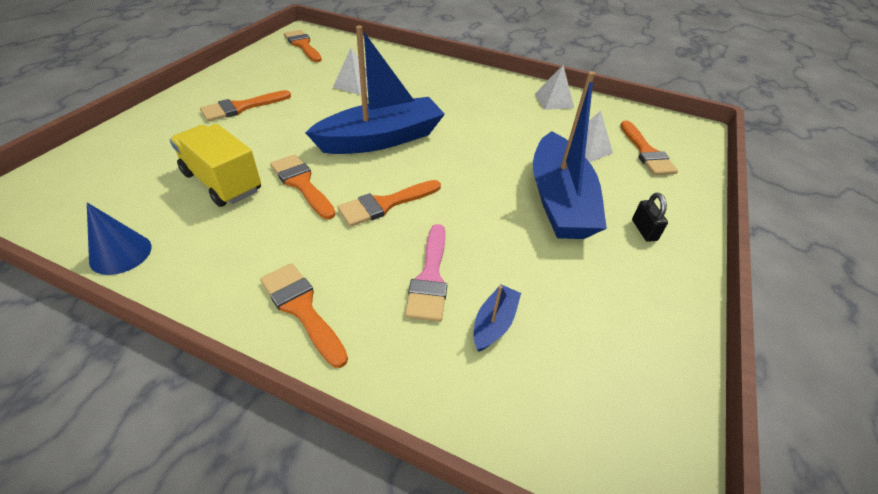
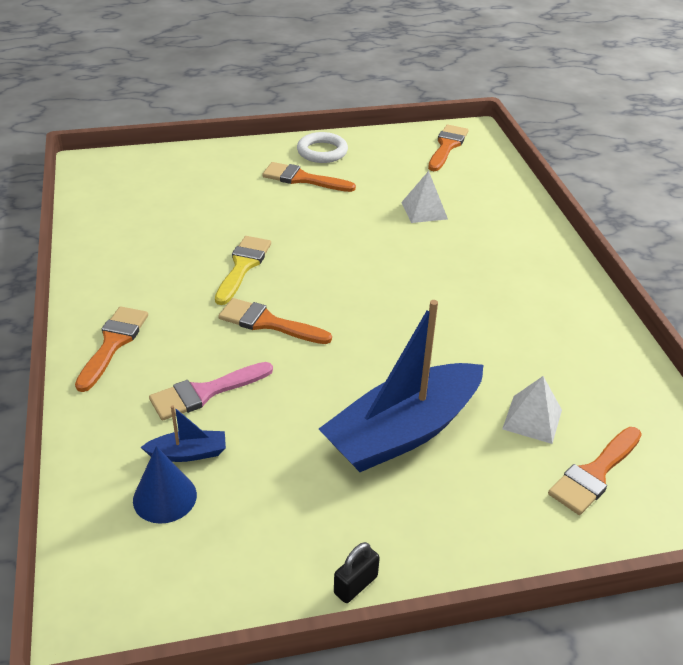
camera: 55 degrees right, 5 degrees down
(120, 253) = (89, 237): blue cone -> blue cone (164, 497)
(222, 182) = (201, 230): yellow truck -> none
(224, 85) = (322, 152): none -> white ring
(302, 184) = (243, 266): orange brush -> yellow brush
(381, 139) = (357, 273): blue boat -> none
(554, 101) = (602, 354): white pyramid -> none
(644, 230) = (427, 517): black padlock -> black padlock (355, 585)

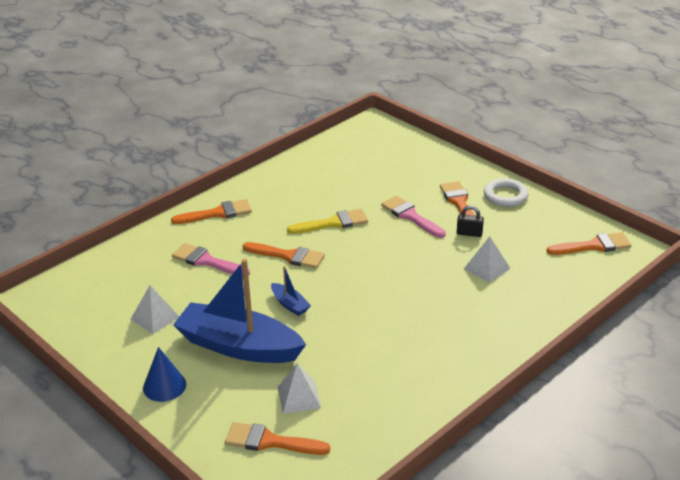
camera: 60 degrees right, 5 degrees down
(164, 497) = (119, 284): blue cone -> blue cone (164, 386)
(188, 453) = (156, 277): blue boat -> blue boat (290, 304)
(268, 323) = (288, 256): orange brush -> orange brush turned 120 degrees clockwise
(276, 488) = (155, 318): none -> white pyramid
(290, 214) = (410, 216): none -> pink brush
(355, 585) = (107, 373): black padlock -> black padlock (469, 233)

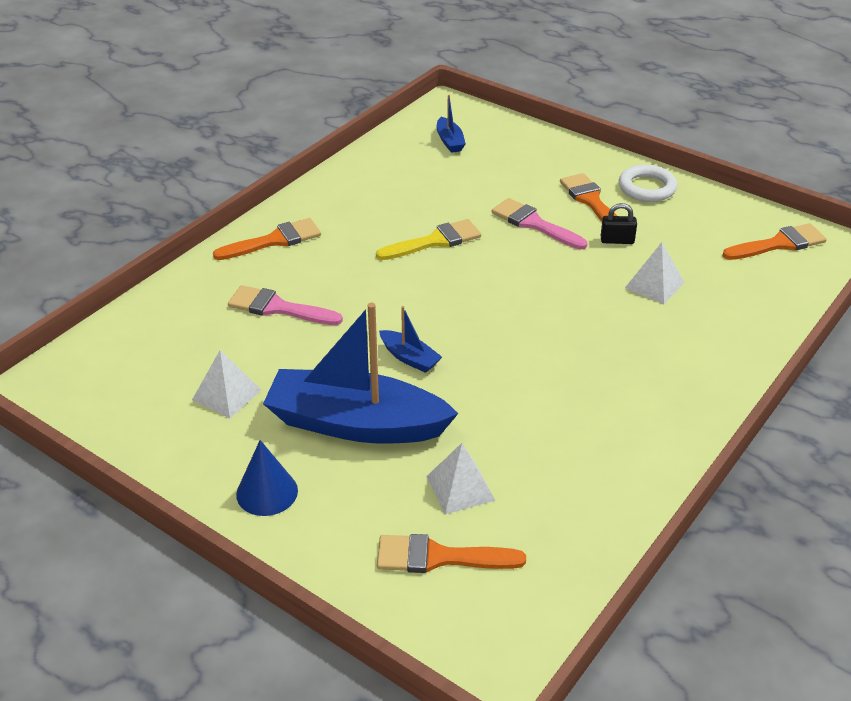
camera: 10 degrees left, 5 degrees up
(288, 256) = (388, 291): orange brush -> none
(366, 150) = (449, 141): none -> blue boat

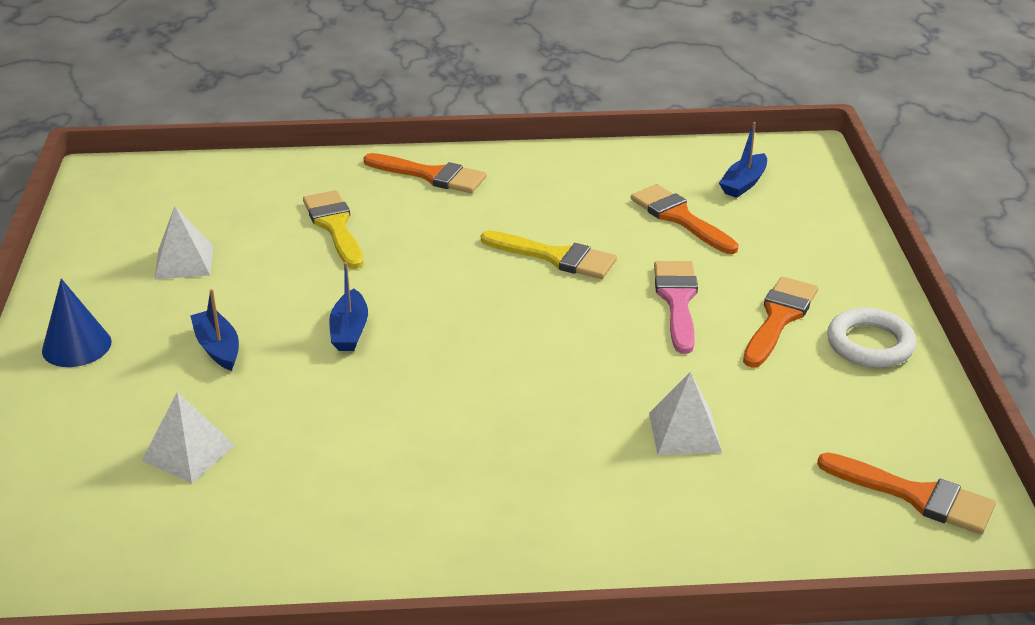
camera: 50 degrees right, 5 degrees down
(278, 308) = (335, 226): pink brush -> yellow brush
(356, 424) = (218, 348): blue boat -> blue boat, size x0.42
(439, 557) = (77, 485): orange brush -> orange brush (679, 218)
(617, 240) = (731, 368): black padlock -> none

